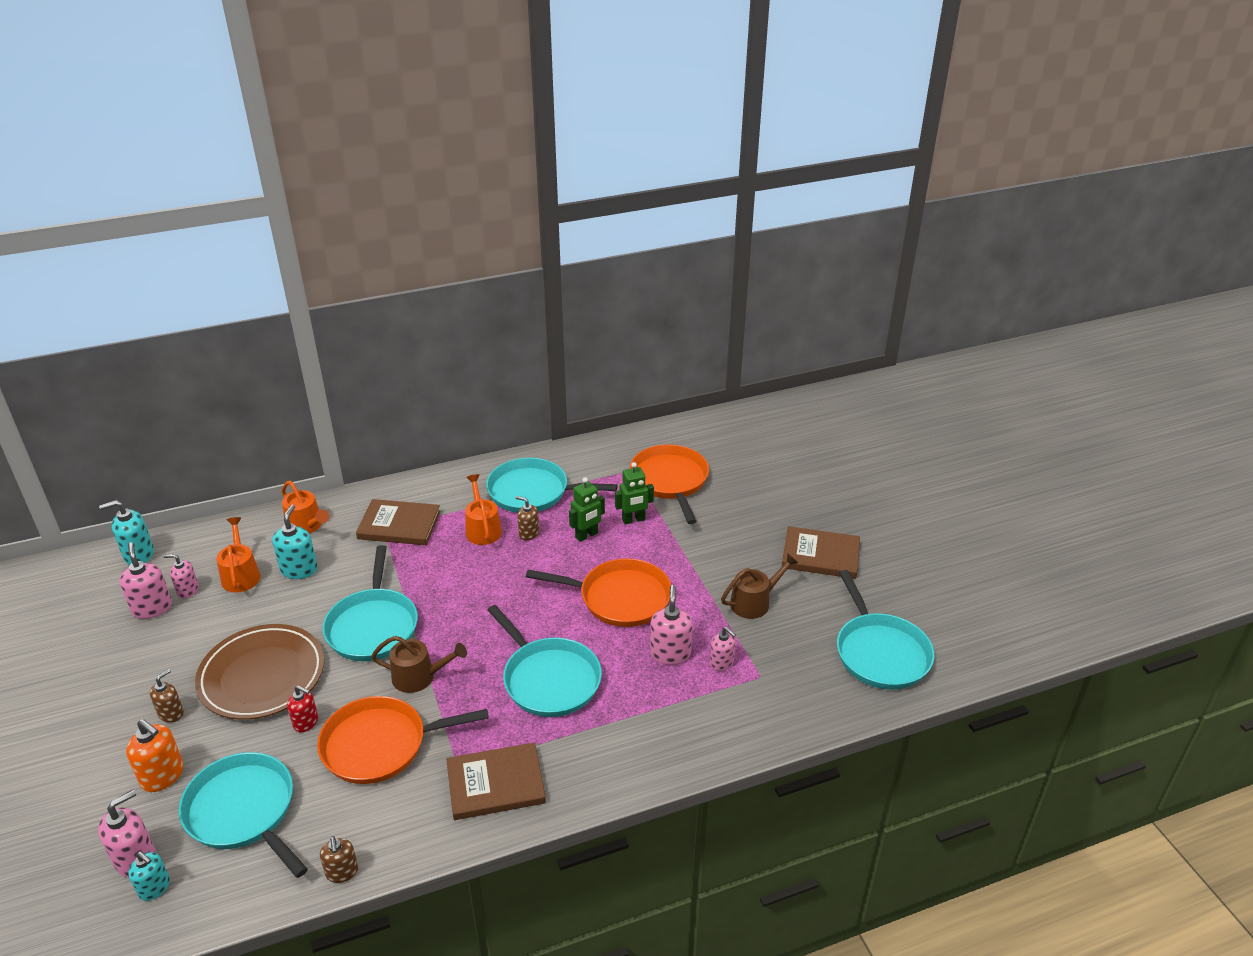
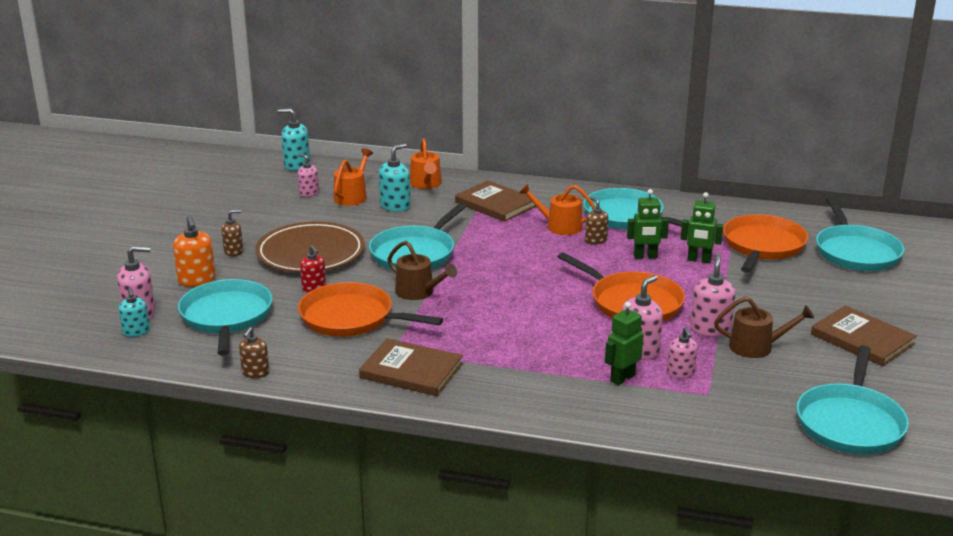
camera: 35 degrees right, 10 degrees down
(152, 608) = (277, 195): pink soap dispenser -> pink soap dispenser (710, 329)
(482, 529) = (559, 226): orange watering can -> orange watering can turned 90 degrees counterclockwise
(549, 679) = (517, 329): turquoise pan -> turquoise pan (856, 252)
(682, 694) = (622, 378): none -> green robot

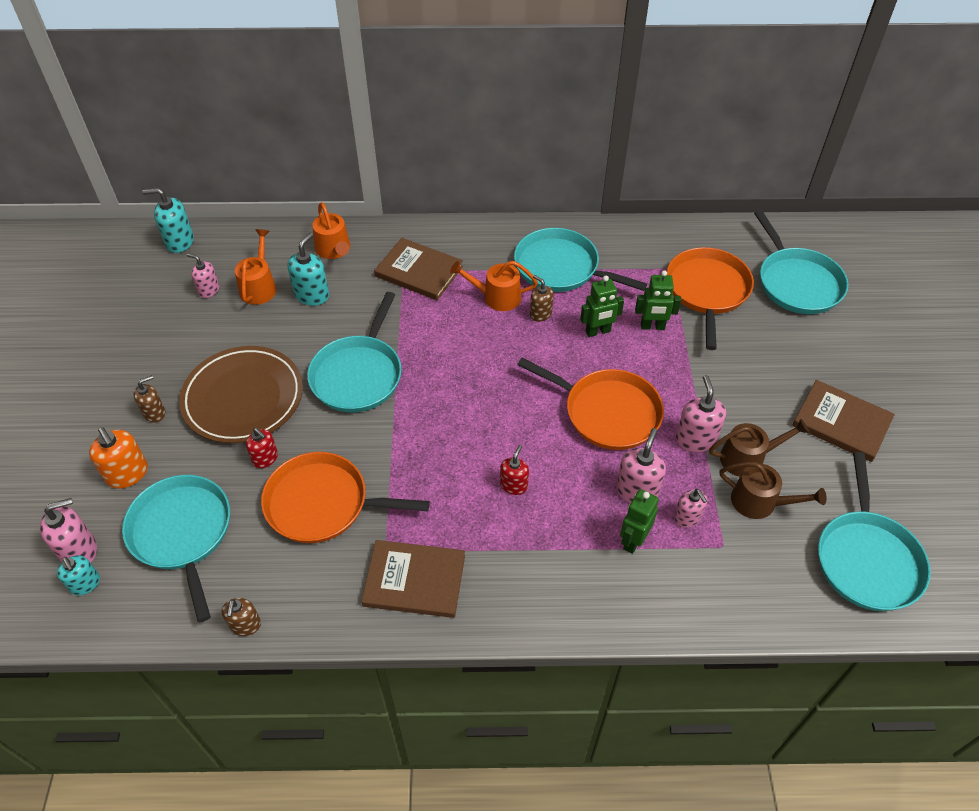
camera: 15 degrees left, 25 degrees up
(418, 292) = (382, 442): brown watering can -> brown watering can (759, 502)
(525, 331) = (514, 485): none -> red soap dispenser

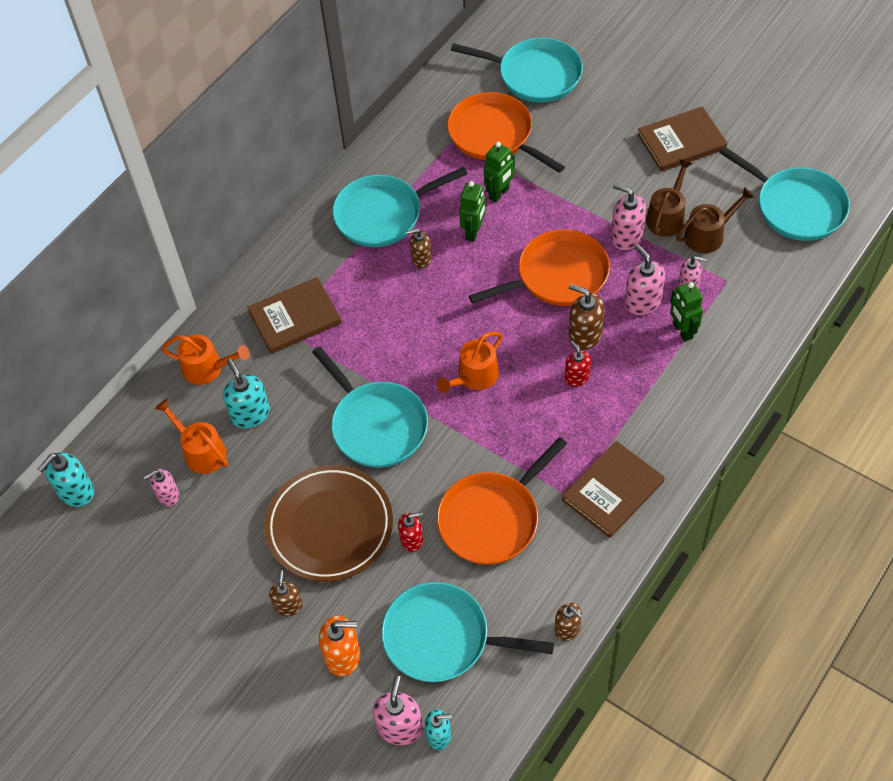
camera: 50 degrees left, 5 degrees up
(497, 297) = (376, 278): orange watering can -> orange watering can (474, 377)
(562, 467) = (585, 335): none -> brown soap dispenser

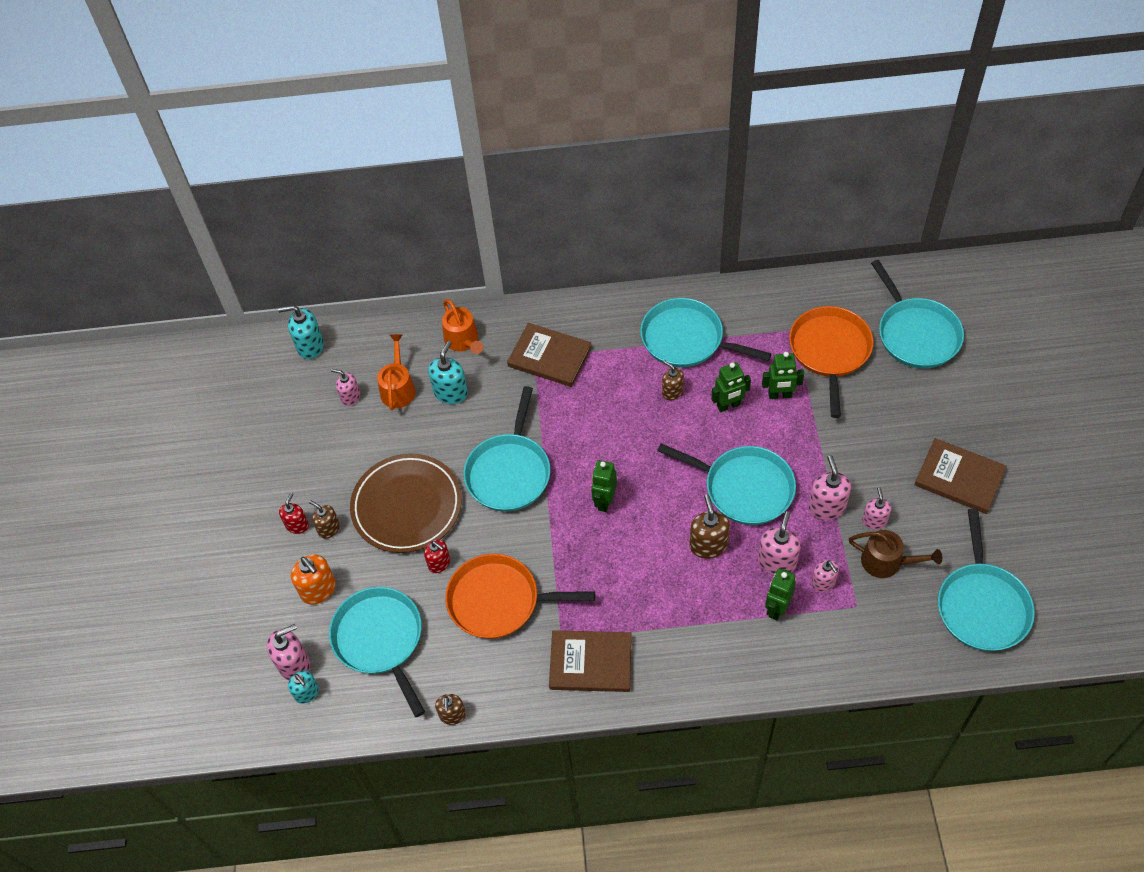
camera: 50 degrees right, 0 degrees up
(288, 605) = (328, 528): brown soap dispenser -> brown soap dispenser turned 105 degrees counterclockwise
(474, 377) = (604, 501): orange watering can -> green robot
(558, 275) = (744, 488): orange pan -> turquoise pan
(577, 377) = (666, 567): red soap dispenser -> red soap dispenser (297, 525)
(667, 217) = (874, 521): brown watering can -> pink soap dispenser

